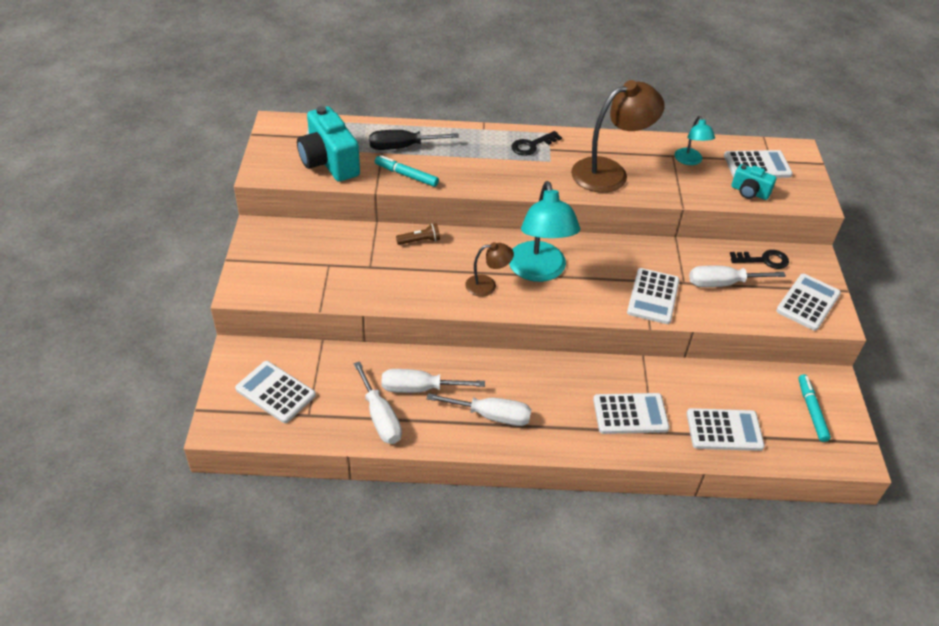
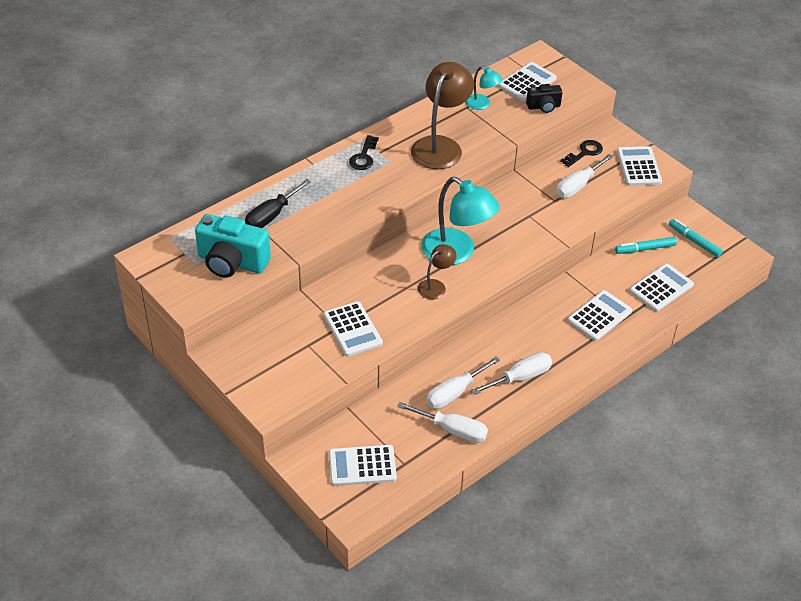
camera: 40 degrees left, 0 degrees up
(407, 175) = (304, 236): turquoise marker -> turquoise marker (645, 249)
(420, 241) = (350, 284): brown flashlight -> none
(653, 296) = (547, 223): white calculator -> white calculator (352, 329)
(749, 192) = (543, 107): turquoise camera -> black camera

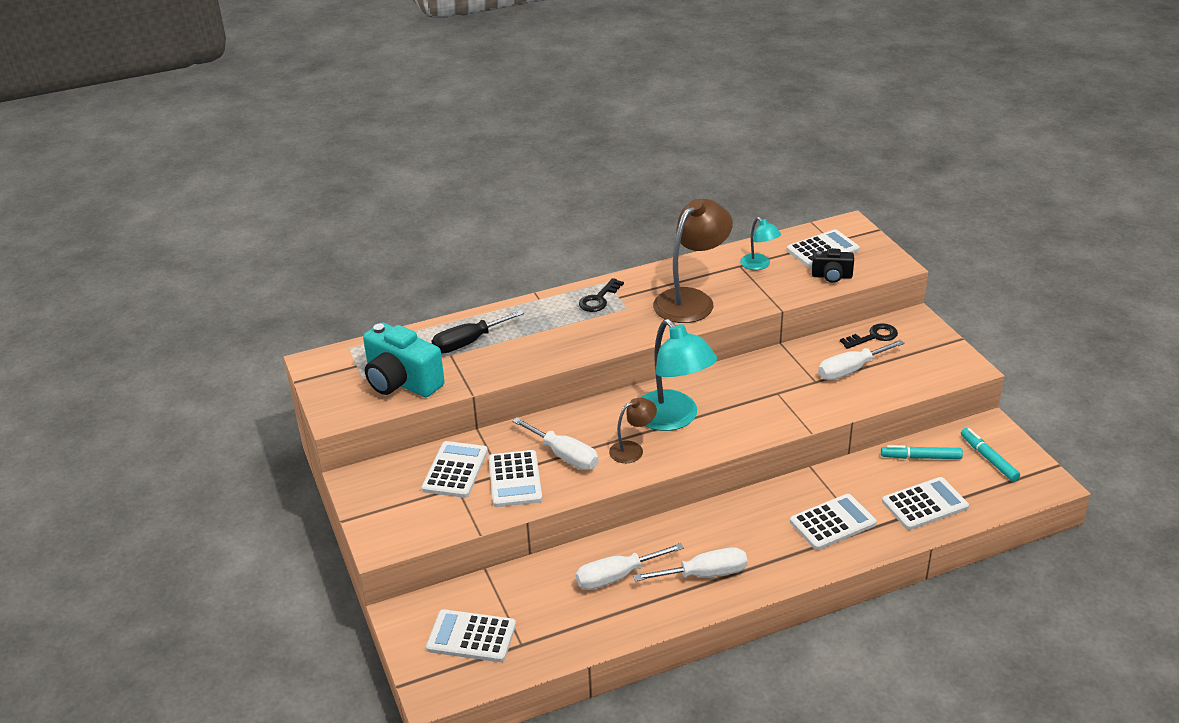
camera: 20 degrees right, 10 degrees down
(452, 430) = (596, 618): white screwdriver -> white screwdriver (564, 456)
(638, 167) = (935, 360): white calculator -> white calculator (455, 470)

